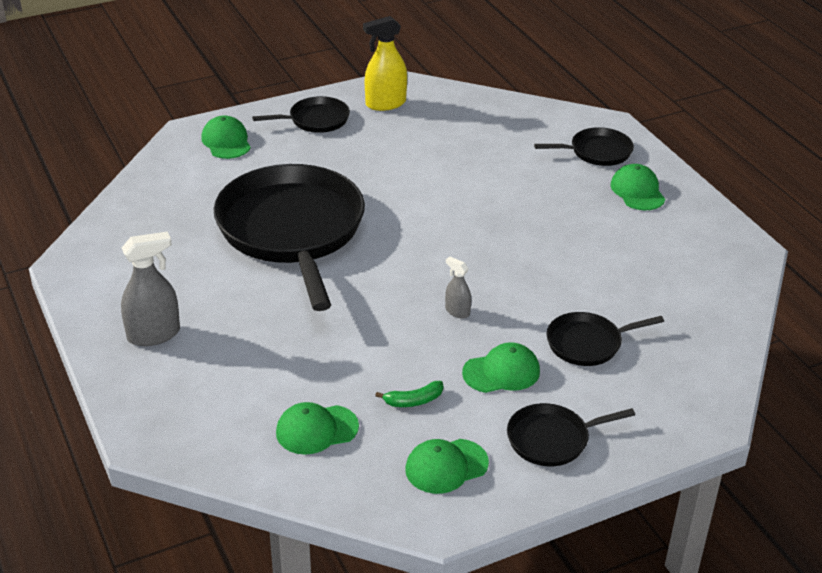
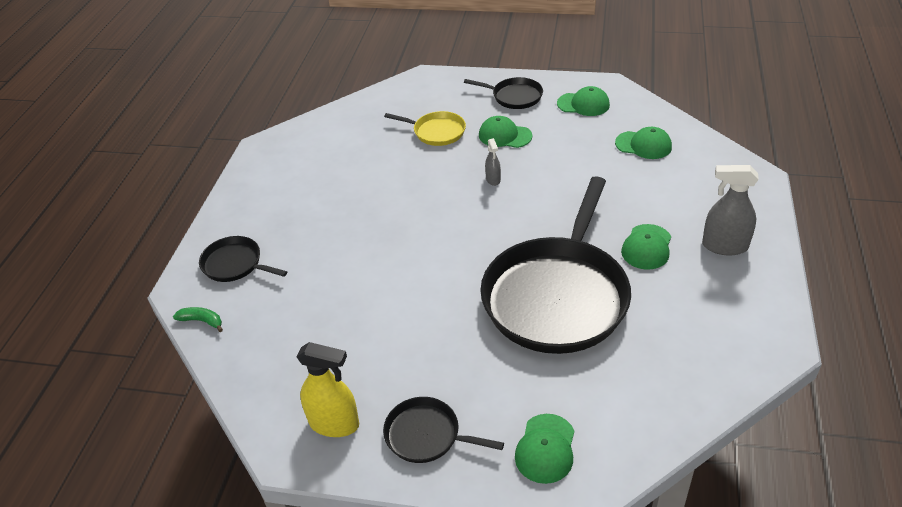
camera: 140 degrees left, 5 degrees up
(413, 401) = (572, 139): green banana -> green banana (202, 321)
(587, 343) = (436, 132): black pan -> yellow pan
(637, 191) = (261, 215): green cap -> green cap (647, 247)

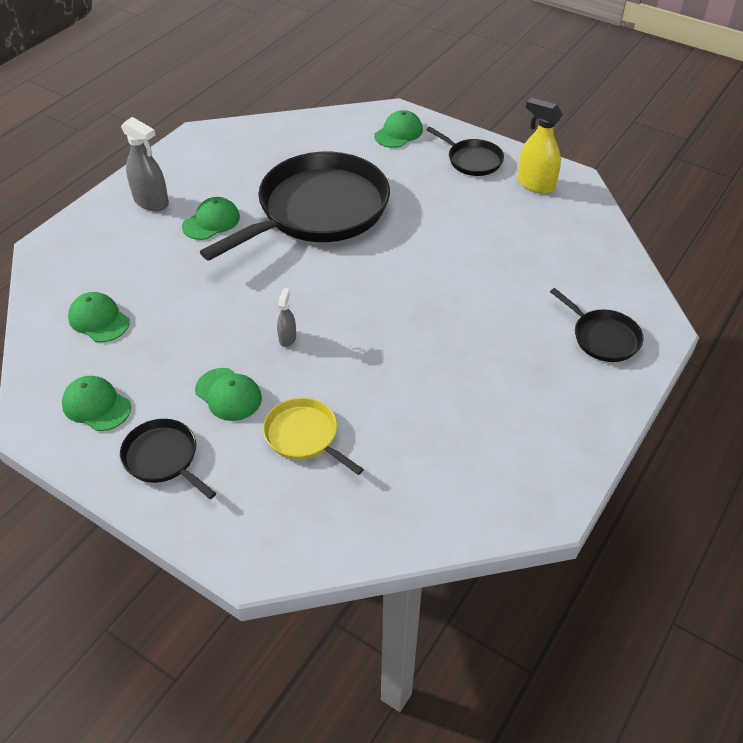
camera: 160 degrees left, 5 degrees up
(202, 321) = (639, 290): green banana -> none

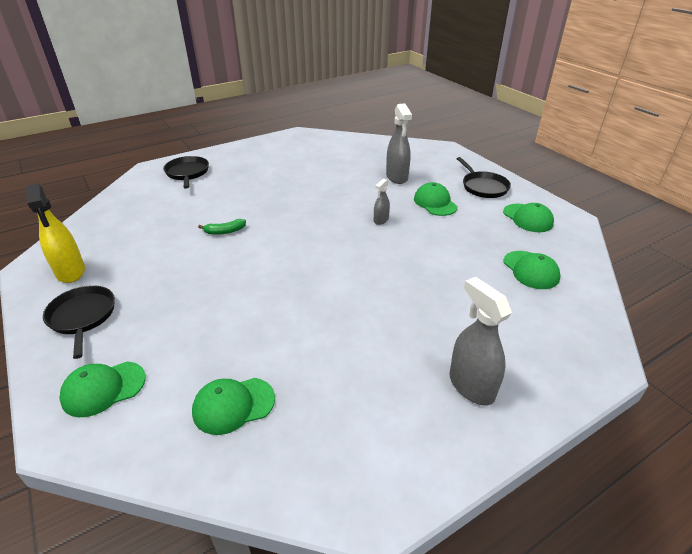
camera: 155 degrees left, 10 degrees down
(211, 222) = (405, 333): green cap -> green cap (233, 405)
(304, 436) = (397, 177): yellow pan -> grey spray bottle
(318, 210) = (288, 311): black pan -> none
(450, 265) = (225, 231): none -> green banana

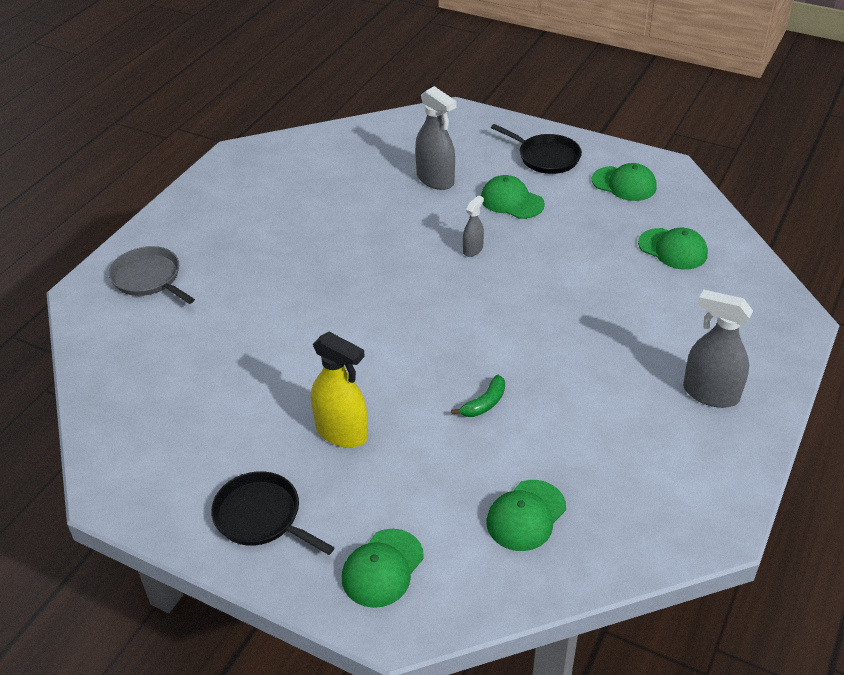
camera: 30 degrees left, 5 degrees up
(70, 272) = (171, 477): yellow spray bottle -> yellow spray bottle (342, 432)
(187, 173) = (149, 278): black pan -> grey pan
(225, 231) = (304, 341): green banana -> green banana (484, 403)
(381, 220) = (473, 249): grey spray bottle -> grey spray bottle turned 150 degrees counterclockwise

